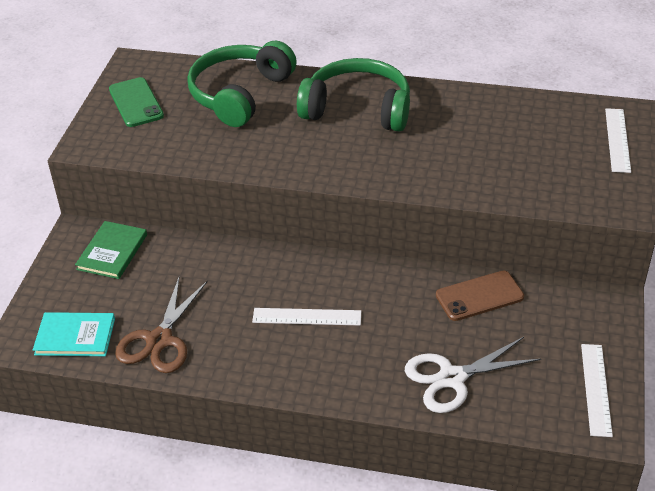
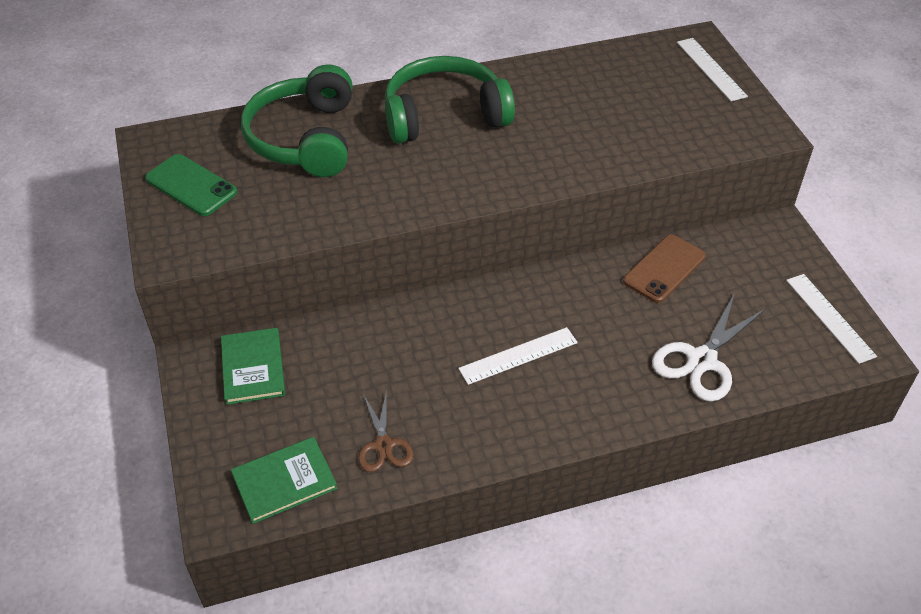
camera: 30 degrees left, 5 degrees up
(75, 336) = (284, 481): turquoise book -> green book
(159, 340) = (383, 445): brown scissors -> brown scissors, size x0.63

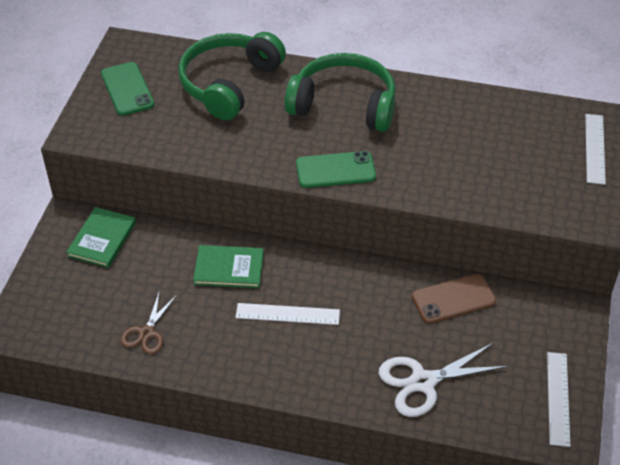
camera: 30 degrees right, 0 degrees up
(284, 481) = (66, 326): green book -> green book (229, 268)
(489, 181) = (335, 170): none -> green phone

